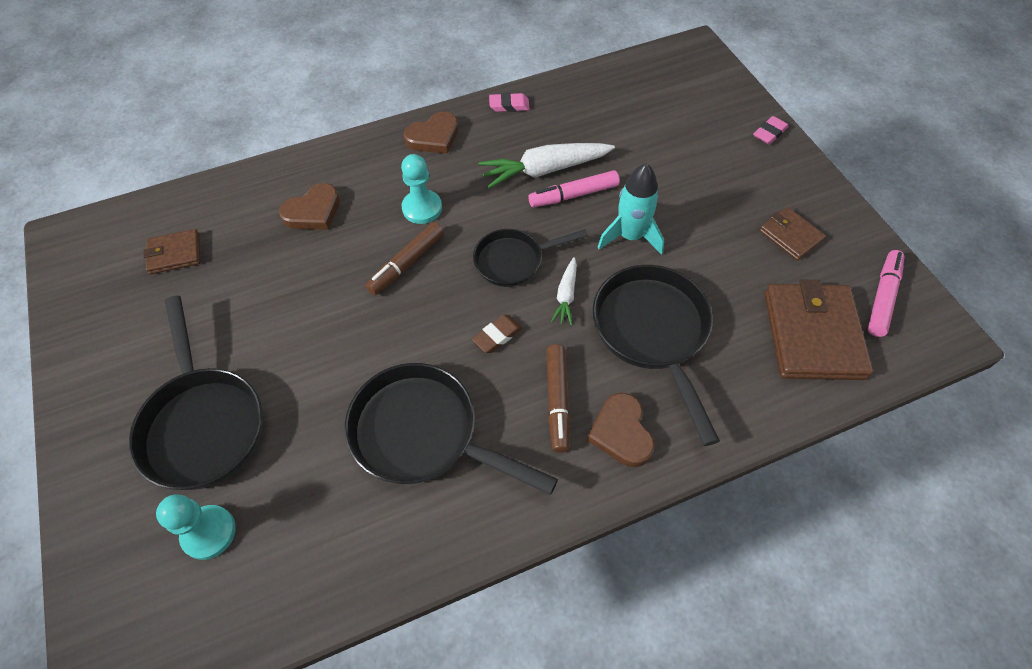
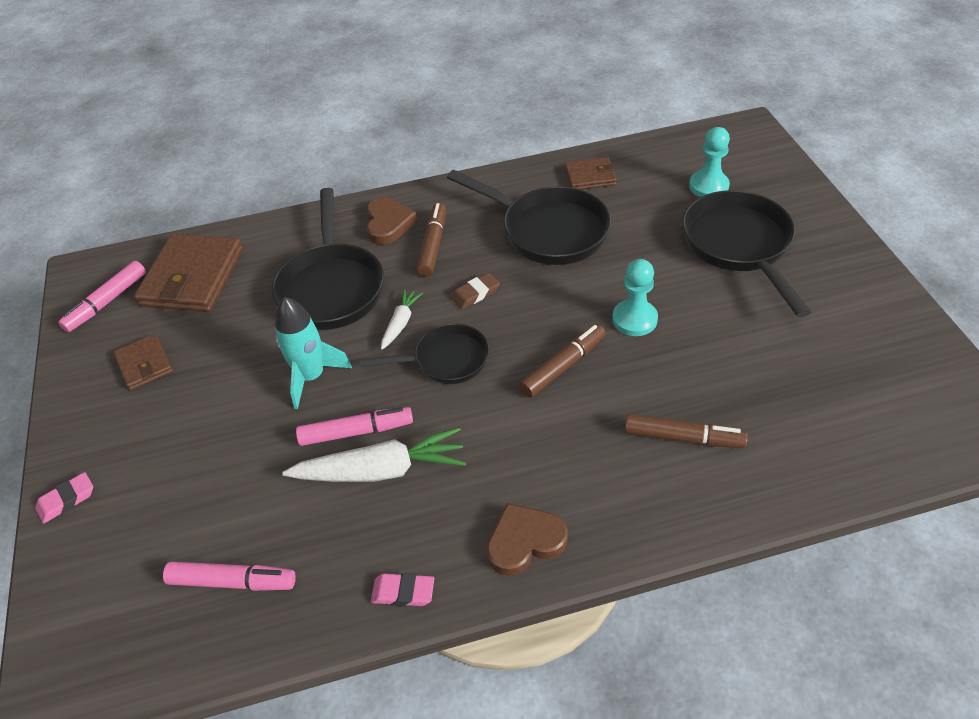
camera: 170 degrees left, 10 degrees down
(175, 254) = (840, 397): brown wallet -> brown wallet (590, 177)
(313, 211) = (682, 437): brown heart -> brown marker
(422, 208) = (544, 430): turquoise pawn -> turquoise pawn (634, 319)
(621, 101) = (232, 581): none -> pink marker

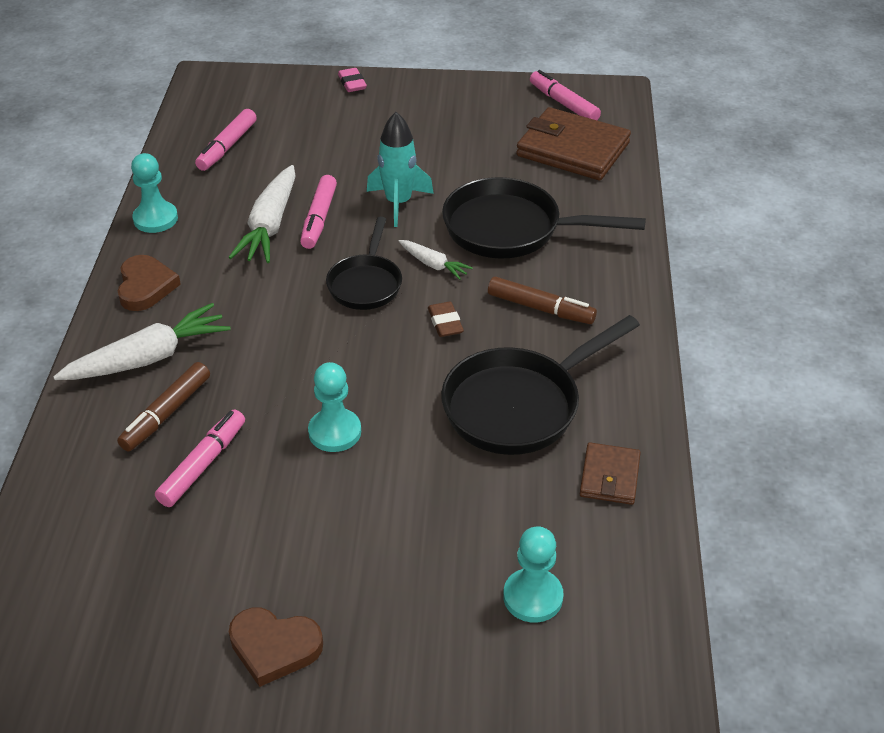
camera: 105 degrees right, 5 degrees down
(144, 364) = (471, 119): brown wallet -> none
(388, 224) = (595, 282): brown heart -> brown heart (274, 647)
(403, 592) = (155, 219): pink eraser -> turquoise pawn
(562, 366) = (307, 358): brown marker -> none
(625, 486) = (148, 358): none -> white carrot
(720, 387) = (202, 465): none -> pink marker
(739, 246) = (396, 576): black pan -> none

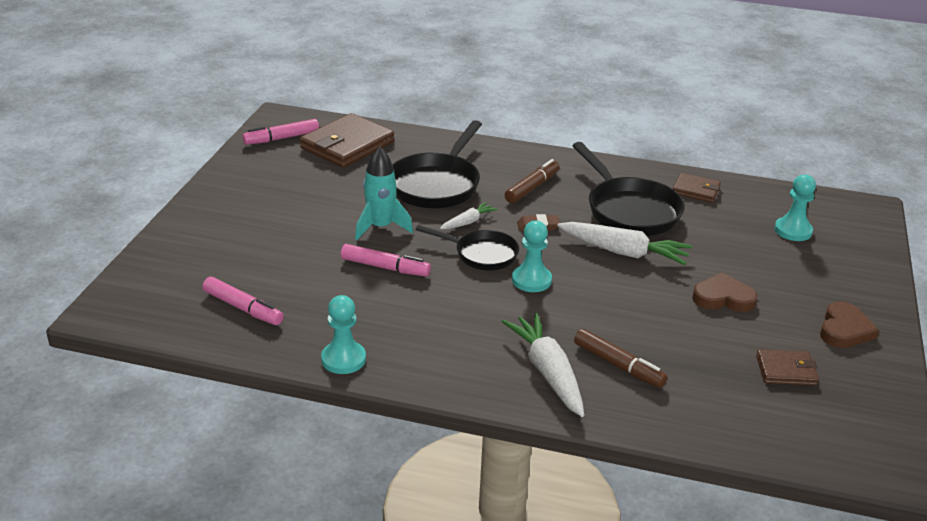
camera: 80 degrees left, 10 degrees down
(145, 286) = (447, 370): brown heart -> brown heart (723, 298)
(172, 573) = (786, 370): none -> brown wallet
(202, 465) = (677, 350): pink marker -> none
(270, 226) = (384, 294): white carrot -> white carrot (624, 252)
(335, 432) = (647, 286): turquoise pawn -> turquoise pawn (531, 280)
(352, 83) = (178, 228): pink eraser -> none

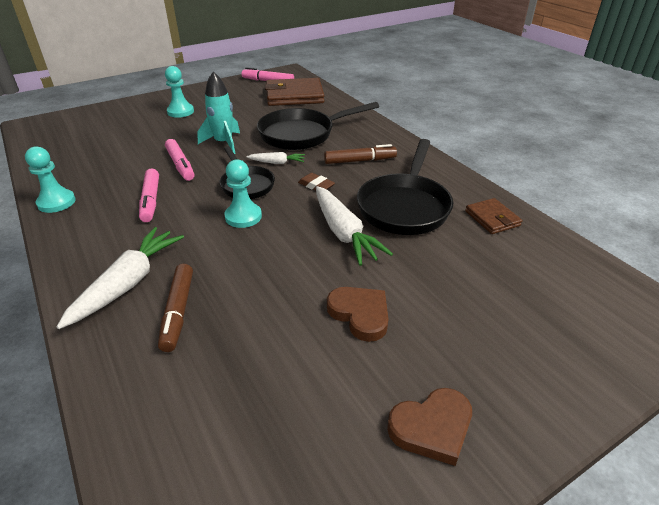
camera: 45 degrees right, 5 degrees up
(243, 308) = (78, 151): pink marker -> pink marker (151, 200)
(786, 370) = (296, 422): brown wallet -> none
(793, 231) = (538, 297): turquoise pawn -> turquoise pawn (180, 112)

